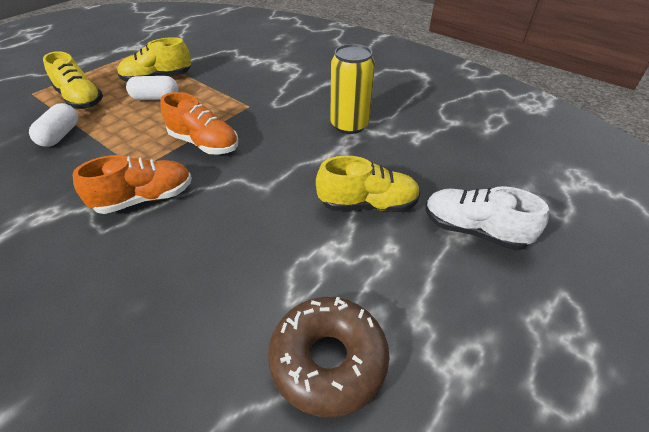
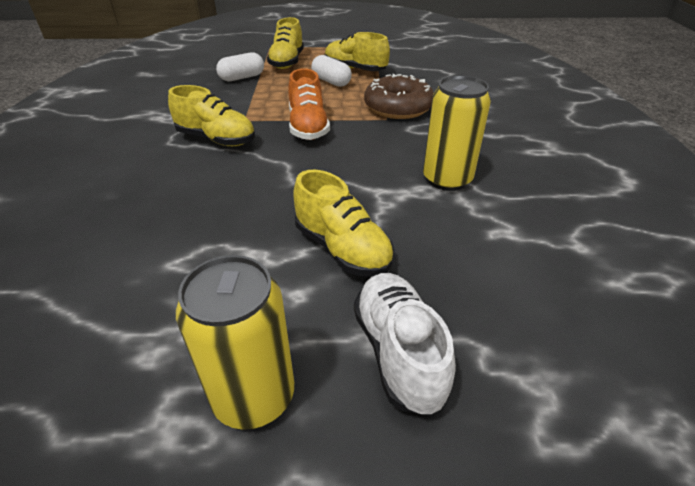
camera: 50 degrees right, 5 degrees down
(145, 198) = (216, 139): orange shoe -> yellow shoe
(328, 360) = (119, 321): brown donut -> brown donut (398, 107)
(460, 310) = (254, 395): none -> yellow can

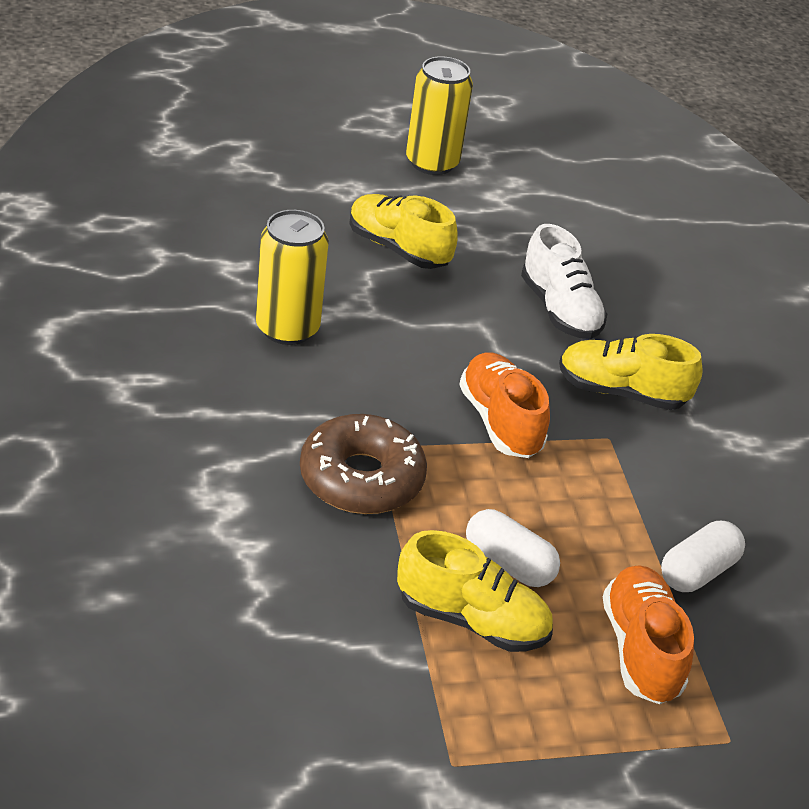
camera: 165 degrees right, 0 degrees up
(287, 62) = (640, 649): yellow shoe -> orange shoe
(398, 352) = (338, 181): white shoe -> white shoe (559, 310)

